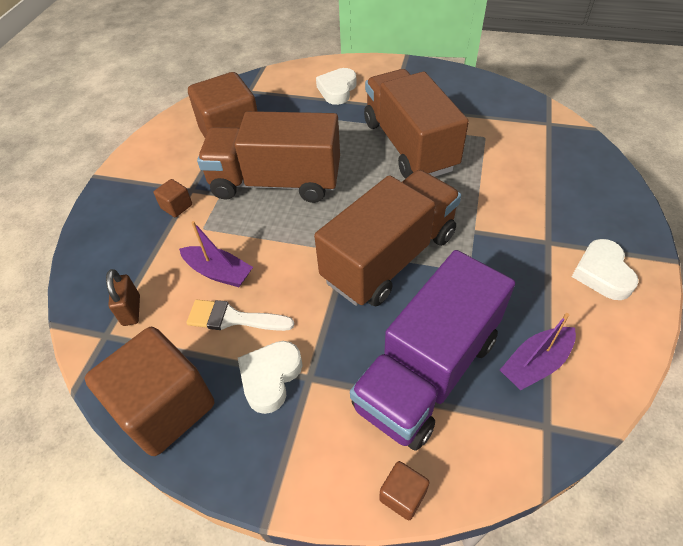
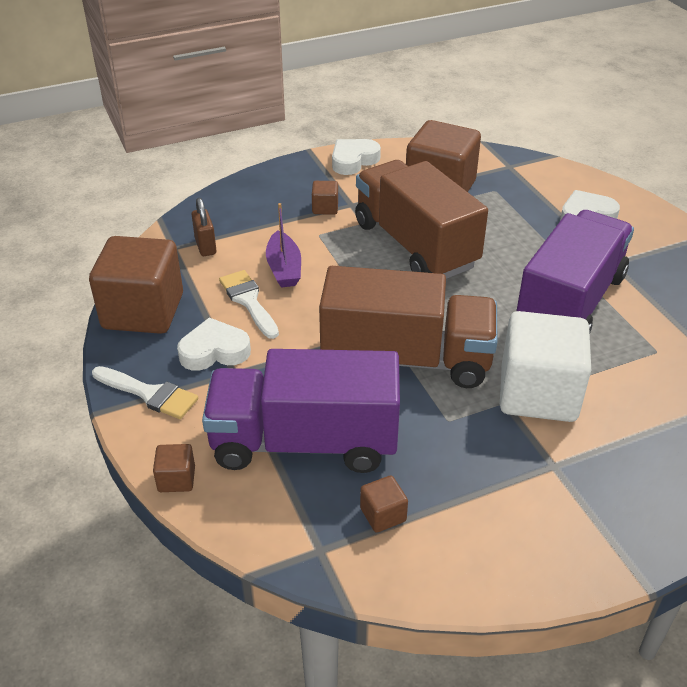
camera: 50 degrees right, 10 degrees down
(131, 310) = (205, 246): brown padlock -> brown padlock turned 60 degrees counterclockwise
(279, 461) = (149, 394): none -> white brush
(409, 145) = (570, 302): brown truck -> purple truck
(479, 210) = (538, 393): none -> white cube
(535, 363) = (383, 515): purple boat -> brown cube
(602, 273) = (556, 527): white heart -> white heart (353, 160)

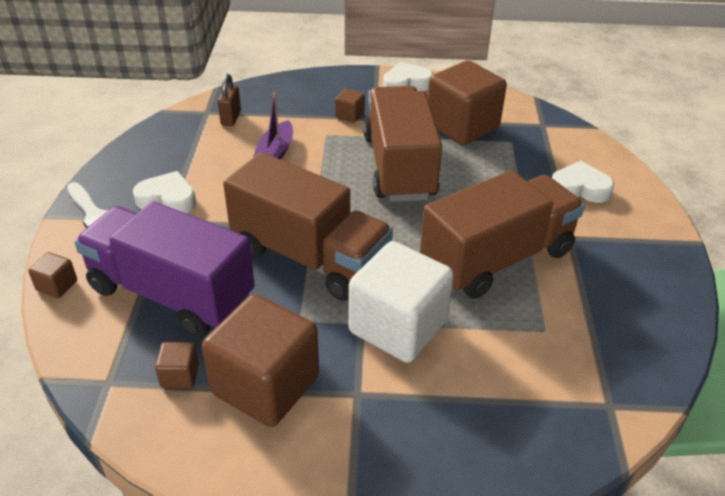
camera: 25 degrees right, 0 degrees up
(143, 311) = (143, 153): brown cube -> brown cube (265, 385)
(248, 301) = (226, 169): white brush -> none
(570, 302) = (497, 259): purple truck -> brown truck

